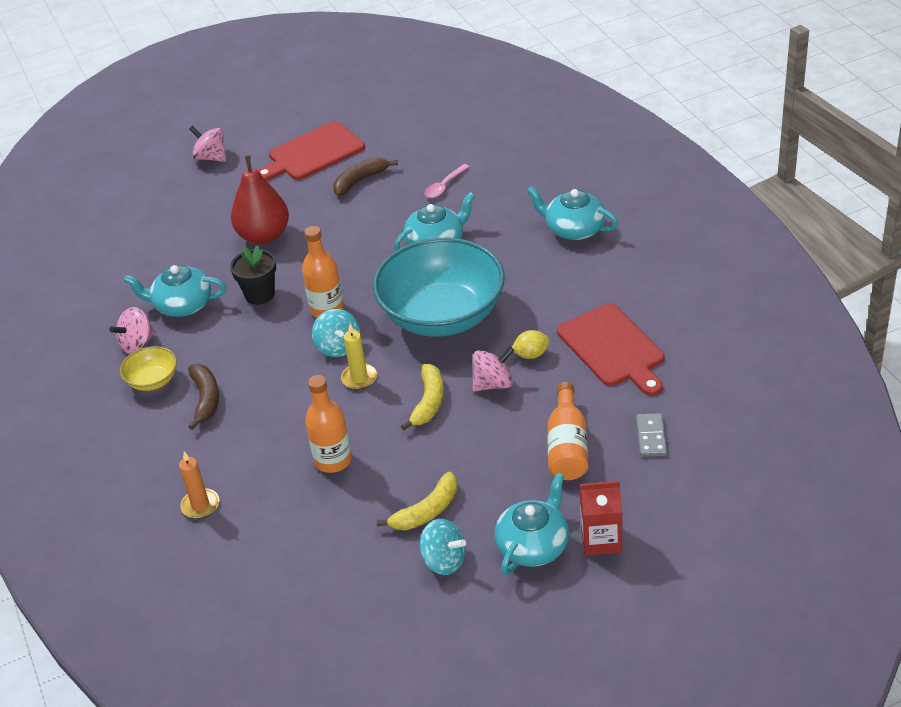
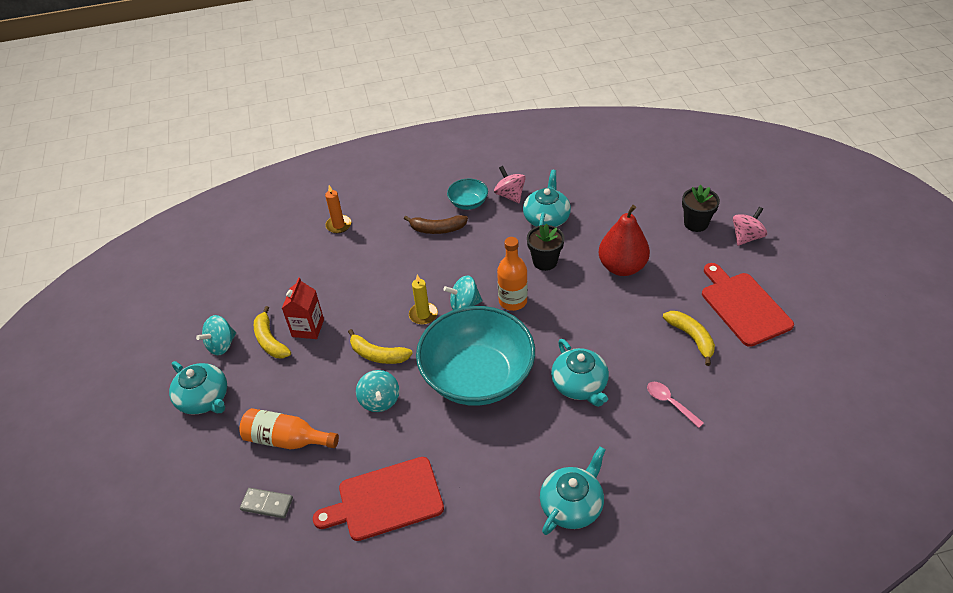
camera: 100 degrees right, 5 degrees up
(153, 380) = (468, 203): yellow bowl -> turquoise bowl
(190, 192) = (696, 223): none -> black flower pot
(333, 460) = (345, 293): orange bottle -> none
(360, 181) = (691, 338): brown banana -> yellow banana
(493, 384) = (380, 400): pink spinning top -> turquoise spinning top
(531, 354) = (403, 433): yellow lemon -> none
(601, 539) = (185, 443): red carton -> red carton (308, 328)

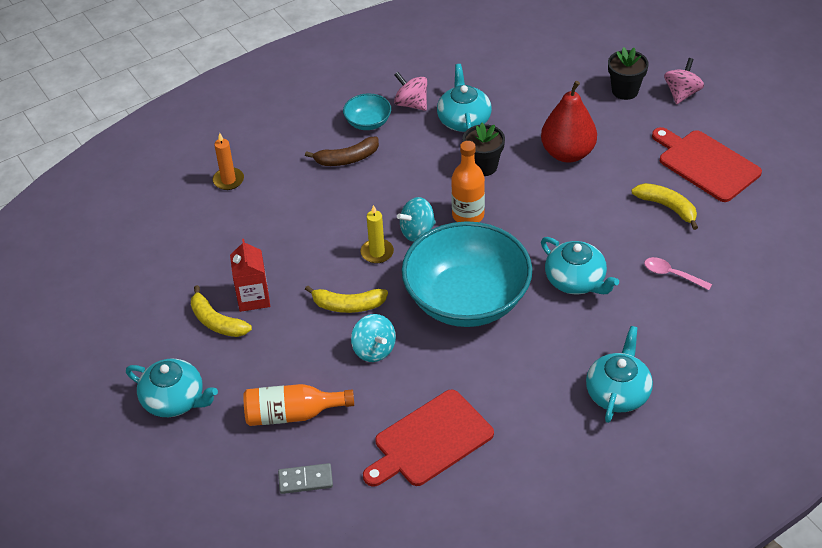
camera: 20 degrees left, 0 degrees up
(221, 345) = (162, 340): turquoise spinning top -> none

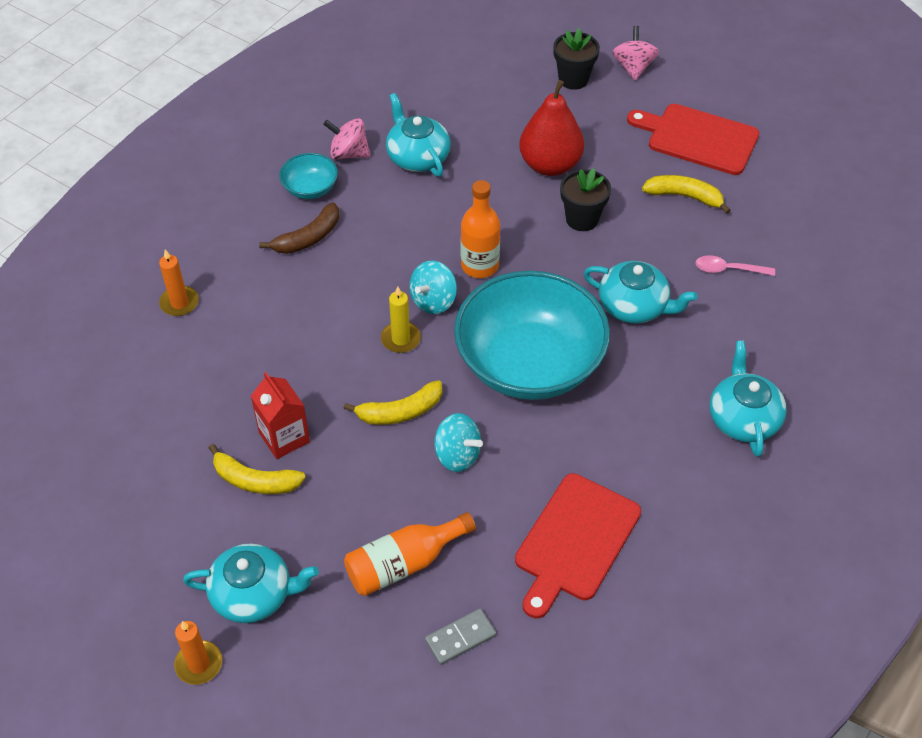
camera: 25 degrees left, 5 degrees up
(113, 434) = (199, 664): none -> orange candle
(483, 166) = (467, 204): black flower pot -> black flower pot (582, 219)

